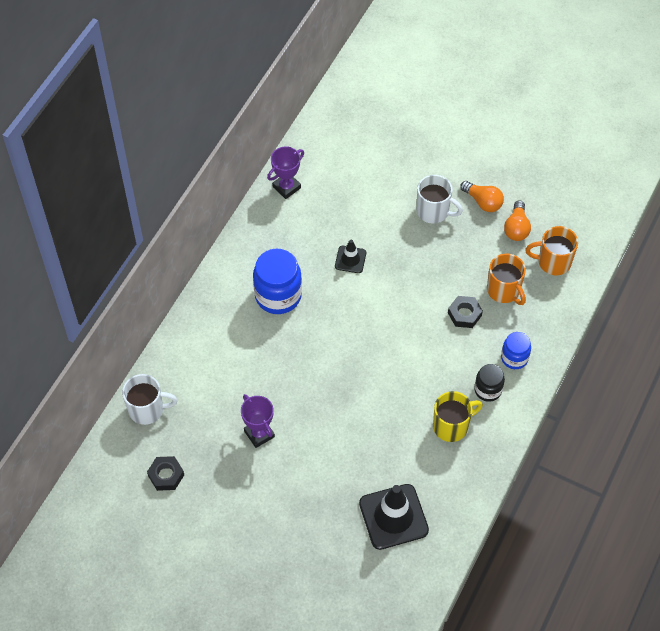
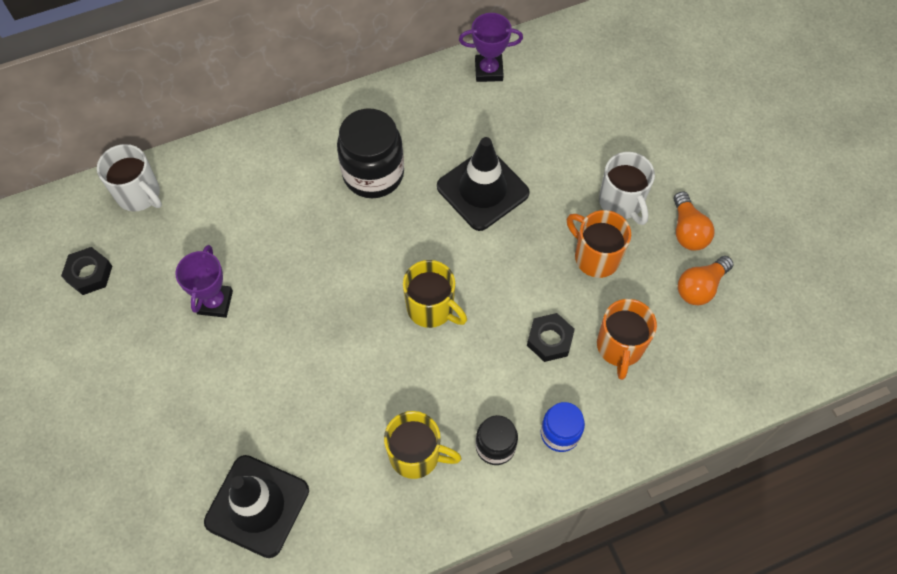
camera: 40 degrees right, 5 degrees up
(278, 295) = (373, 174): blue jar -> black jar
(350, 259) = (482, 190): black traffic cone -> black traffic cone, size x1.88
(385, 345) = (431, 308): none -> yellow mug
(553, 262) = (708, 357): orange mug -> orange mug (595, 256)

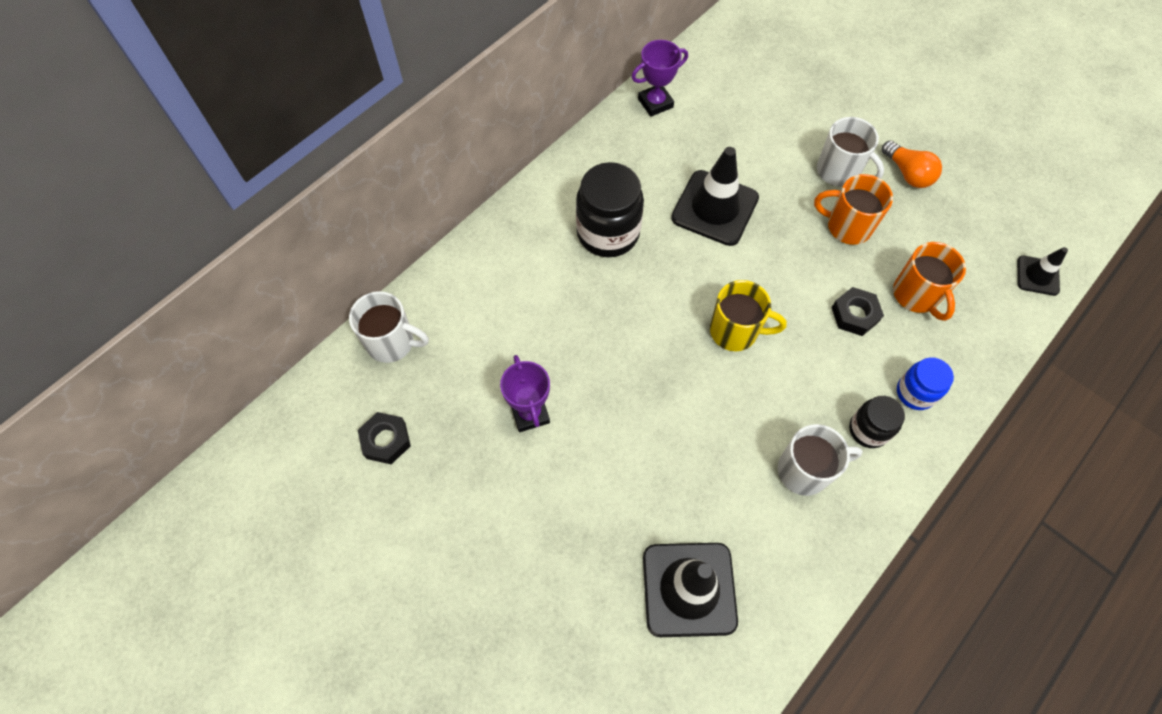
camera: 25 degrees left, 0 degrees up
(416, 455) = (805, 470): yellow mug -> white mug
(700, 287) = (948, 216): orange light bulb -> none
(751, 379) = (1037, 276): none -> black traffic cone

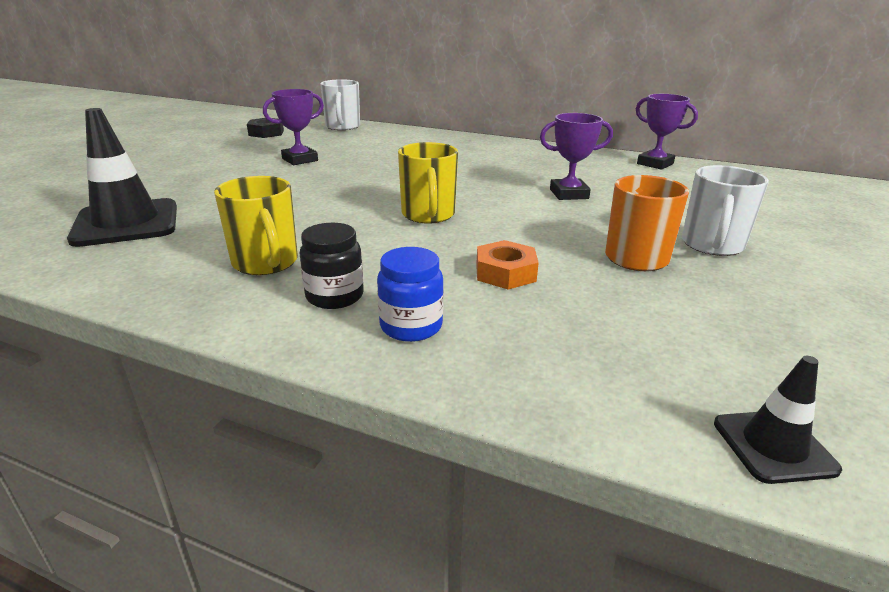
camera: 70 degrees right, 35 degrees down
(608, 233) = (491, 163): black jar -> none
(715, 208) = (569, 194): black traffic cone -> purple trophy
(805, 470) = (266, 263): white mug -> yellow mug
(854, 315) = (505, 273): black nut -> orange nut
(907, 173) = (787, 290): orange light bulb -> none
(916, 295) = (581, 314): orange mug -> none

